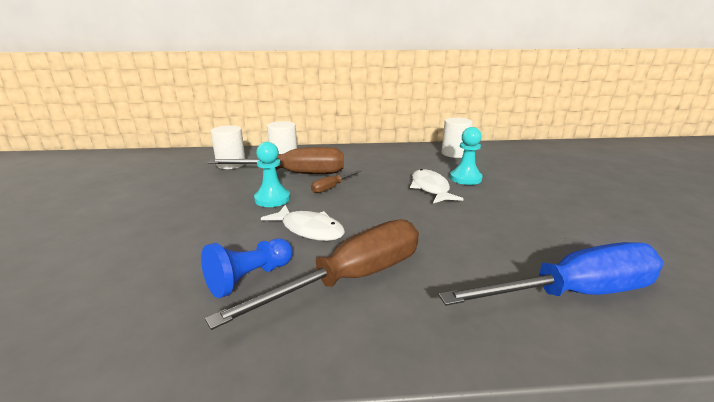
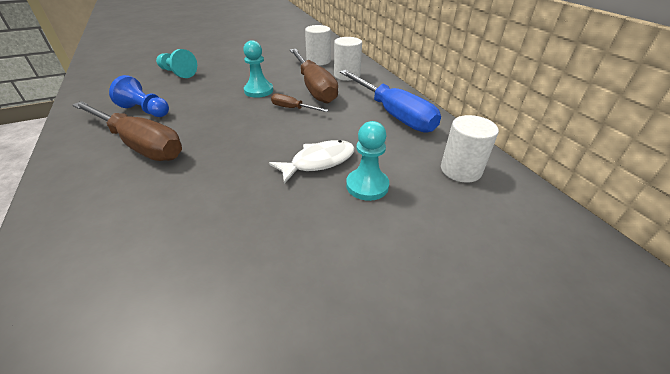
camera: 70 degrees right, 15 degrees up
(133, 251) = (178, 73): none -> turquoise pawn
(309, 229) = (210, 115): white fish -> none
(573, 293) = (93, 272): blue screwdriver -> blue screwdriver (393, 114)

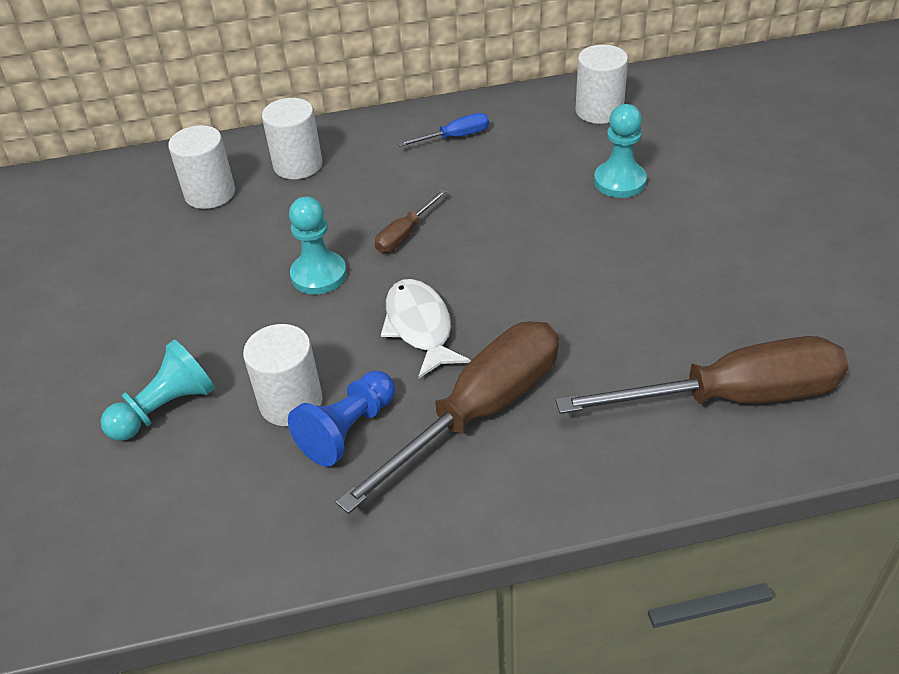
camera: 75 degrees left, 5 degrees up
(170, 96) = (291, 402): none -> white cylinder
(314, 87) = (332, 206): brown screwdriver -> brown screwdriver (731, 397)
(318, 162) = (565, 215): white fish -> white fish (420, 327)
(393, 114) = (455, 137): blue screwdriver -> blue screwdriver, size x0.45

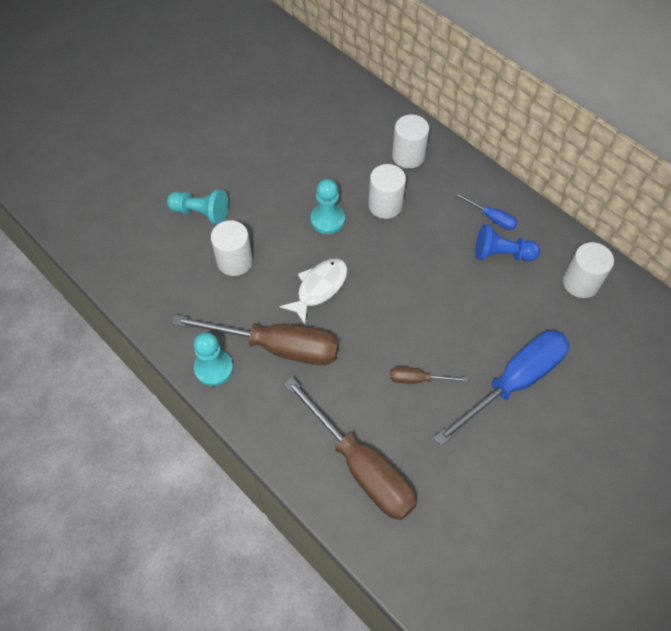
camera: 55 degrees right, 15 degrees up
(210, 193) = (356, 132): white cylinder -> white cylinder (385, 205)
(348, 430) = (232, 295): blue pawn -> blue pawn (501, 254)
(405, 234) = (386, 241): brown screwdriver -> brown screwdriver (418, 379)
(619, 181) = (513, 328): turquoise pawn -> turquoise pawn (214, 368)
(693, 211) = (513, 382): none -> blue screwdriver

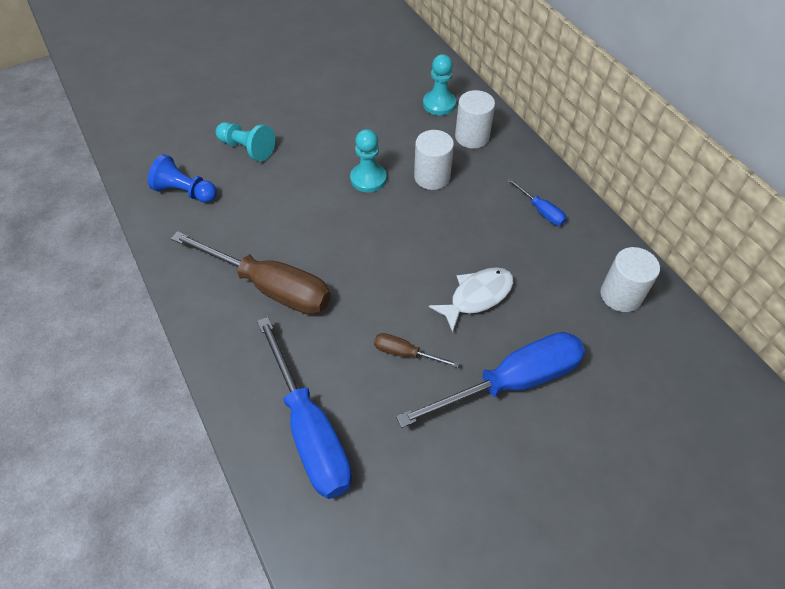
camera: 15 degrees right, 5 degrees down
(214, 368) = (198, 293): turquoise pawn -> turquoise pawn (439, 104)
(234, 261) = (261, 198): white cylinder -> none
(319, 288) = (335, 240): white fish -> white fish (477, 296)
(361, 466) = (310, 429): brown screwdriver -> blue screwdriver
(501, 254) = (540, 248): blue pawn -> blue pawn (185, 192)

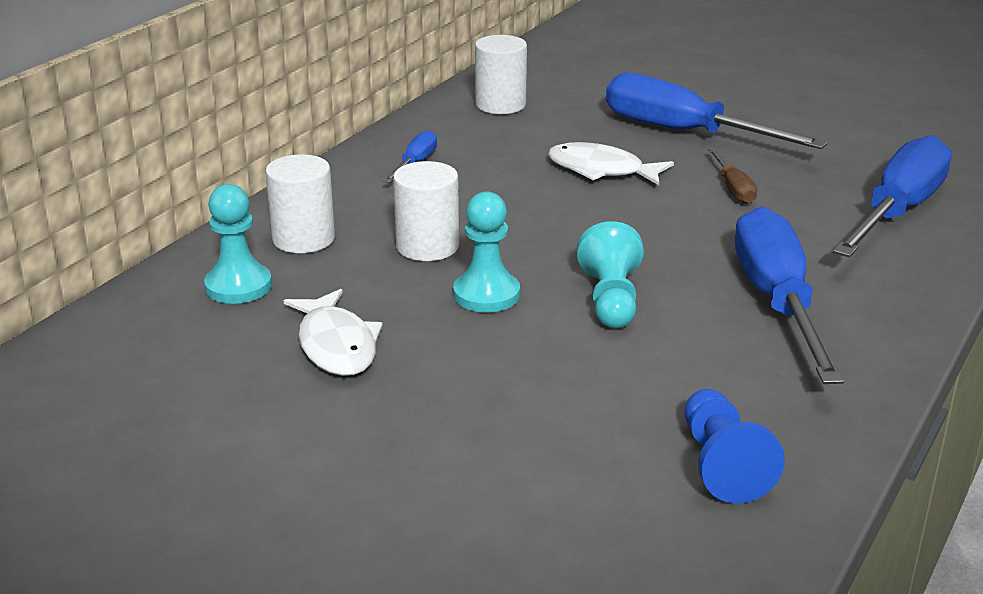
camera: 120 degrees left, 25 degrees down
(247, 148) = (542, 443): turquoise pawn -> turquoise pawn (611, 300)
(269, 286) = (777, 302): brown screwdriver -> blue screwdriver
(365, 117) = (336, 345): none -> white fish

